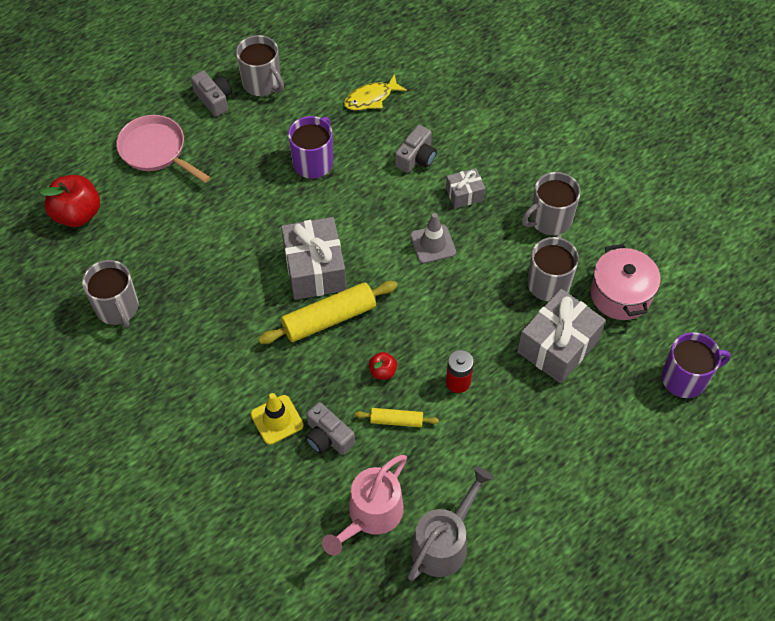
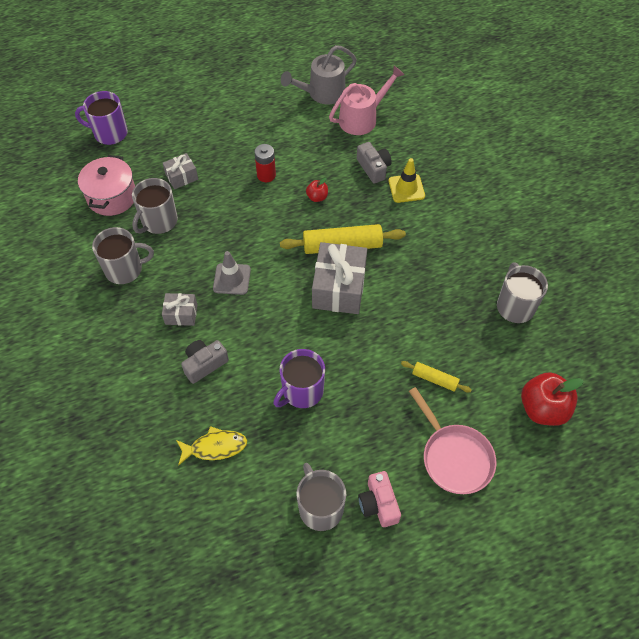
camera: 160 degrees left, 0 degrees up
(214, 99) = (378, 504): grey camera -> pink camera
(396, 420) = (321, 164): yellow rolling pin -> yellow rolling pin (435, 379)
(558, 346) = (181, 177): grey gift -> grey gift, size x0.52

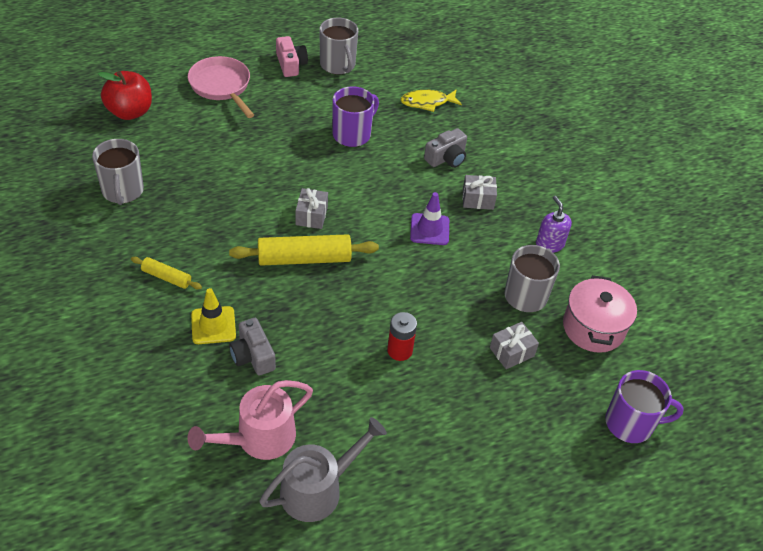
camera: 175 degrees right, 10 degrees down
(125, 269) = (549, 244): grey mug -> purple soap dispenser
(232, 279) = (429, 229): grey traffic cone -> purple traffic cone
(317, 197) = (332, 318): red apple -> none
(339, 288) = (311, 216): grey gift -> grey gift, size x0.52
(435, 379) = (225, 137): yellow rolling pin -> yellow rolling pin (166, 277)

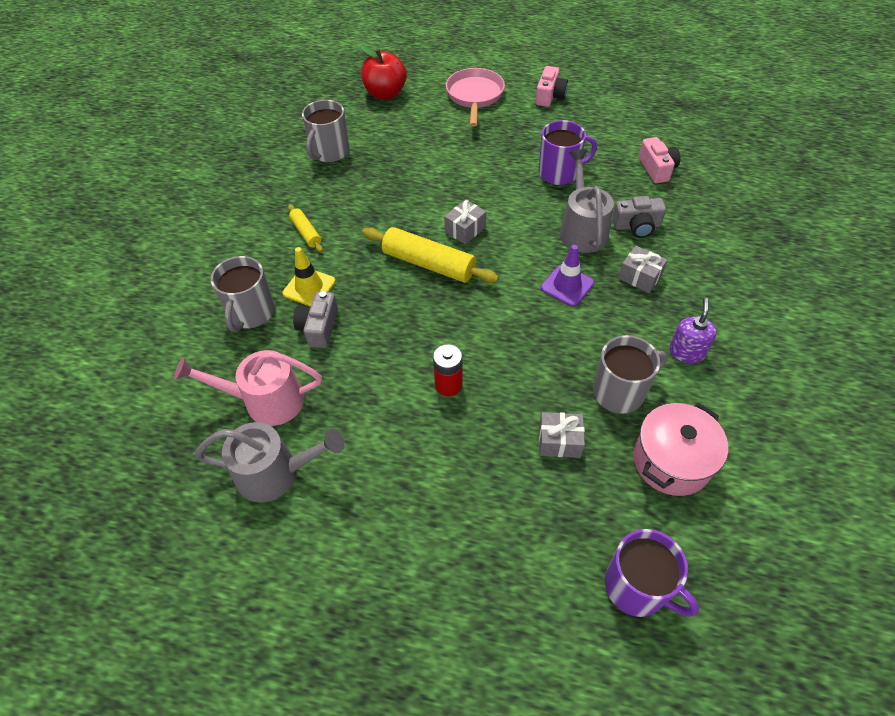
camera: 40 degrees right, 5 degrees up
(338, 65) = (593, 109): grey mug -> grey mug (251, 313)
(407, 177) = (582, 229): none -> grey watering can
(427, 102) = (657, 169): yellow fish -> pink camera

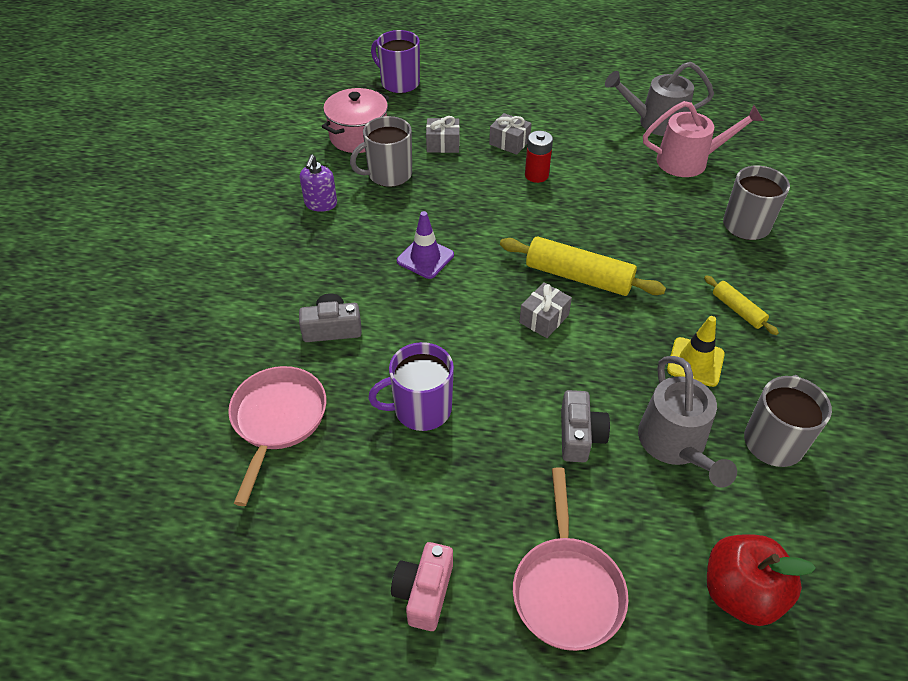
camera: 175 degrees right, 5 degrees down
(309, 287) = (700, 249): yellow traffic cone -> yellow traffic cone (695, 362)
(319, 327) = (671, 214): grey camera -> grey camera (579, 436)
(582, 229) = (400, 323): grey watering can -> grey watering can (675, 444)
(640, 277) = (345, 269): grey gift -> grey gift (509, 142)
(657, 169) = (278, 420): pink camera -> pink pan

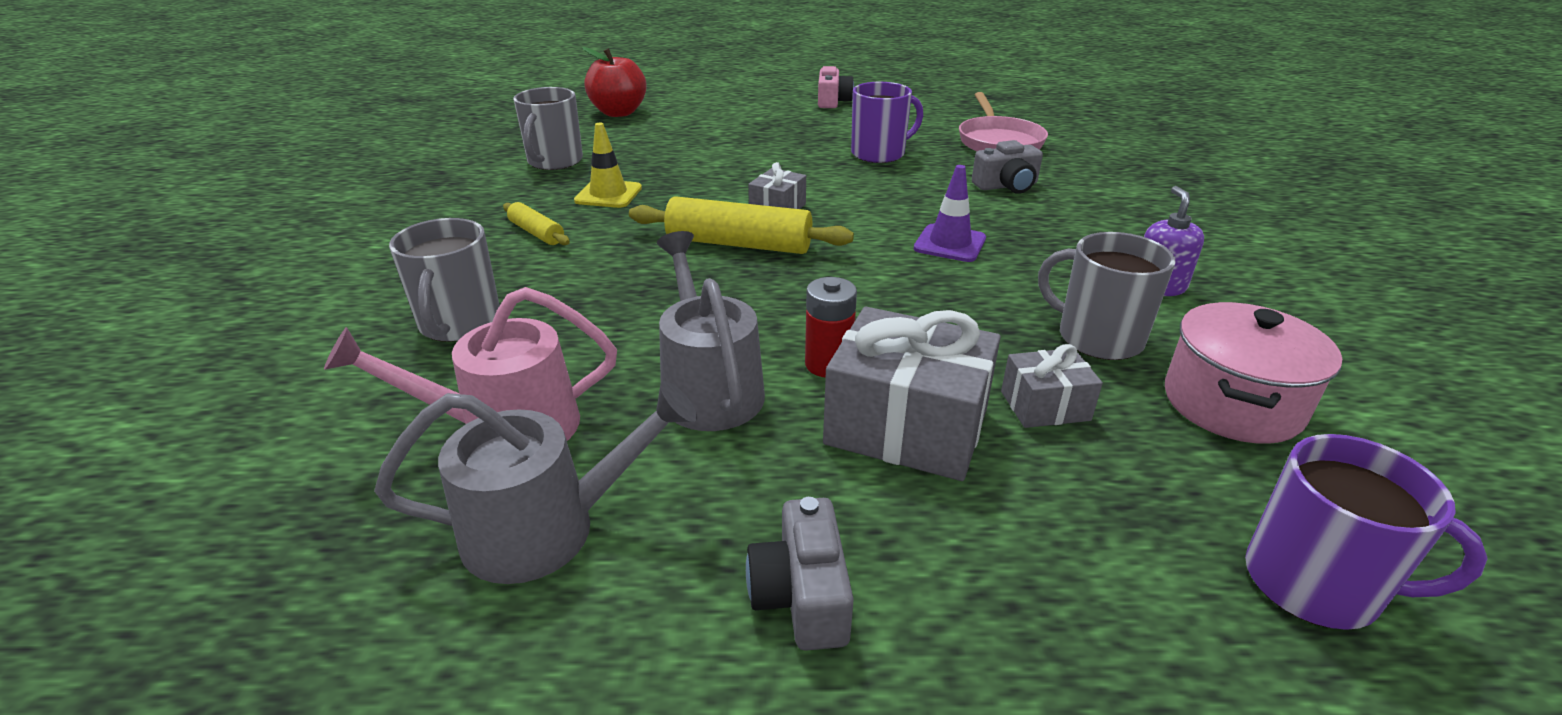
camera: 170 degrees right, 15 degrees down
(388, 174) = (1097, 337): grey mug -> grey mug turned 105 degrees counterclockwise
(509, 142) = (906, 426): grey gift -> grey gift, size x1.91
(567, 589) = (738, 107): pink pan -> none
(579, 436) = (732, 152): grey camera -> grey camera (802, 595)
(675, 444) = (646, 154): grey watering can -> grey watering can (708, 388)

